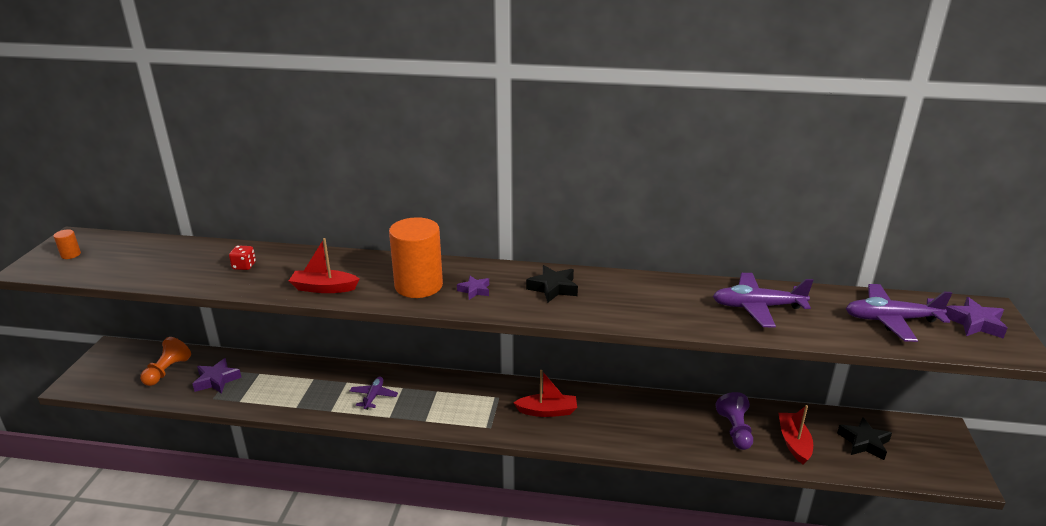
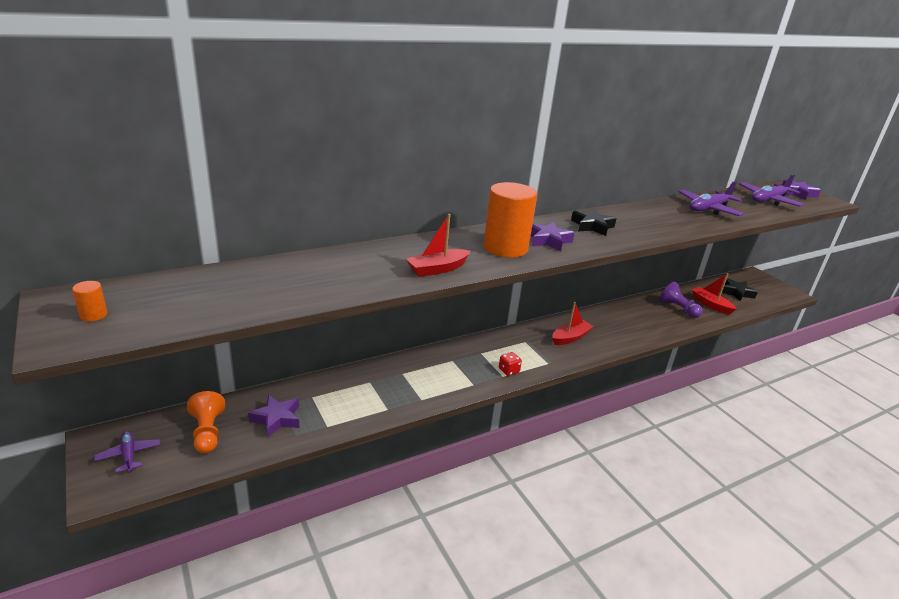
camera: 40 degrees left, 0 degrees up
(244, 266) = (330, 272): red dice -> red dice (508, 370)
(373, 396) = (440, 375): purple plane -> purple plane (129, 455)
(474, 290) = (548, 240): purple star -> purple star, size x1.54

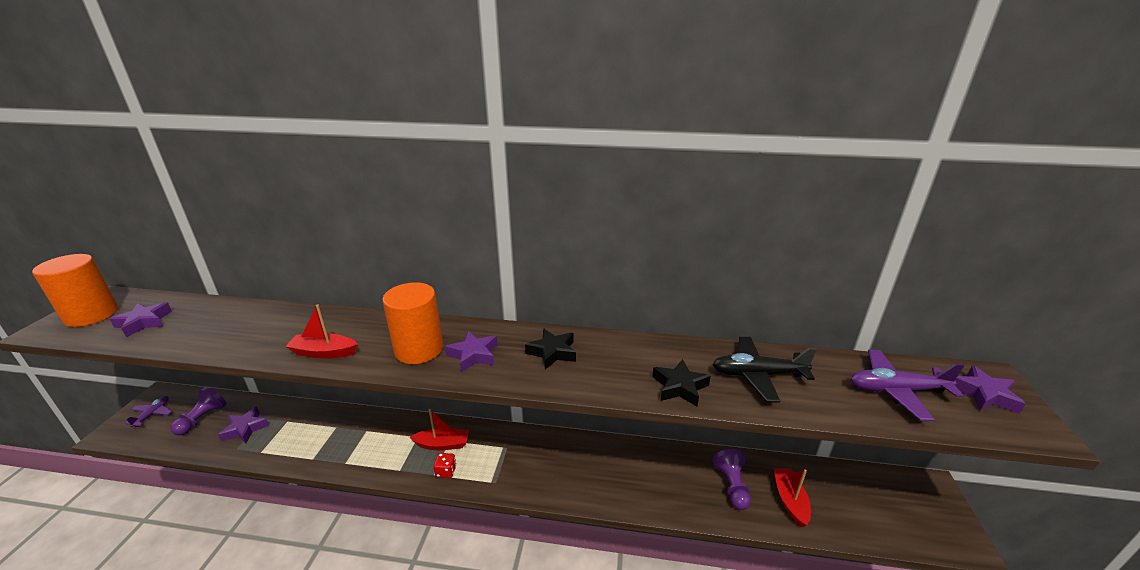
camera: 40 degrees right, 0 degrees up
(93, 315) = (92, 315): orange cylinder -> orange cylinder, size x2.50
(189, 301) = (144, 322): none -> purple star
(207, 432) = (202, 419): orange pawn -> purple pawn
(570, 338) = (551, 463): red boat -> red boat (442, 444)
(708, 209) = (758, 375): purple plane -> black plane
(736, 293) = (858, 500): black star -> black star (680, 387)

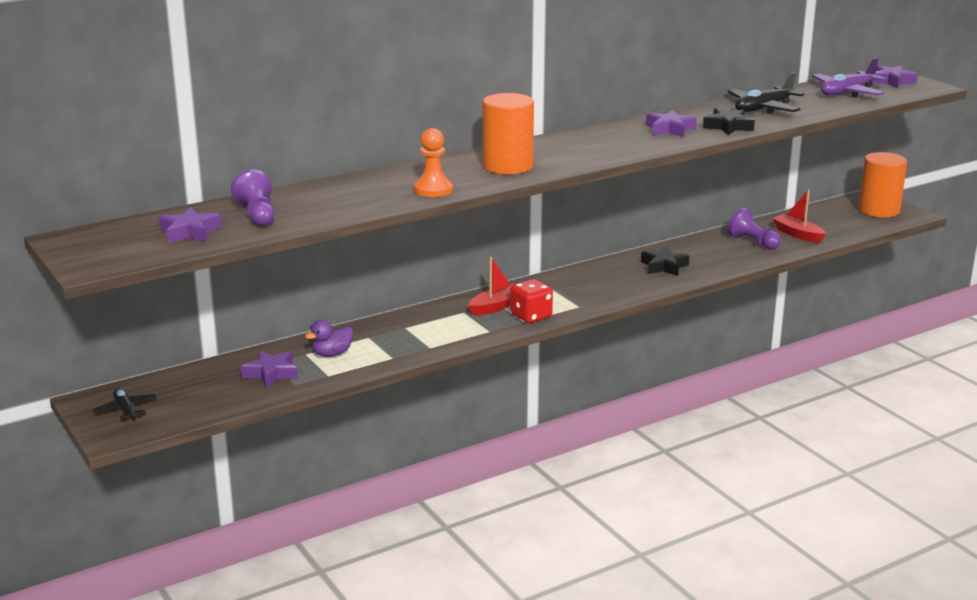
camera: 40 degrees left, 5 degrees down
(92, 315) = (106, 247): orange cylinder -> orange cylinder (879, 210)
(152, 414) = (126, 410): purple plane -> black plane
(202, 419) = (200, 388): purple pawn -> purple pawn (257, 215)
(296, 431) = (332, 354): none -> purple duck
(324, 352) = (433, 190): red boat -> orange pawn
(446, 471) = (531, 316): red dice -> red dice, size x1.64
(473, 355) = (558, 156): purple star -> purple star (670, 129)
(552, 352) = (612, 138): black star -> black star (664, 266)

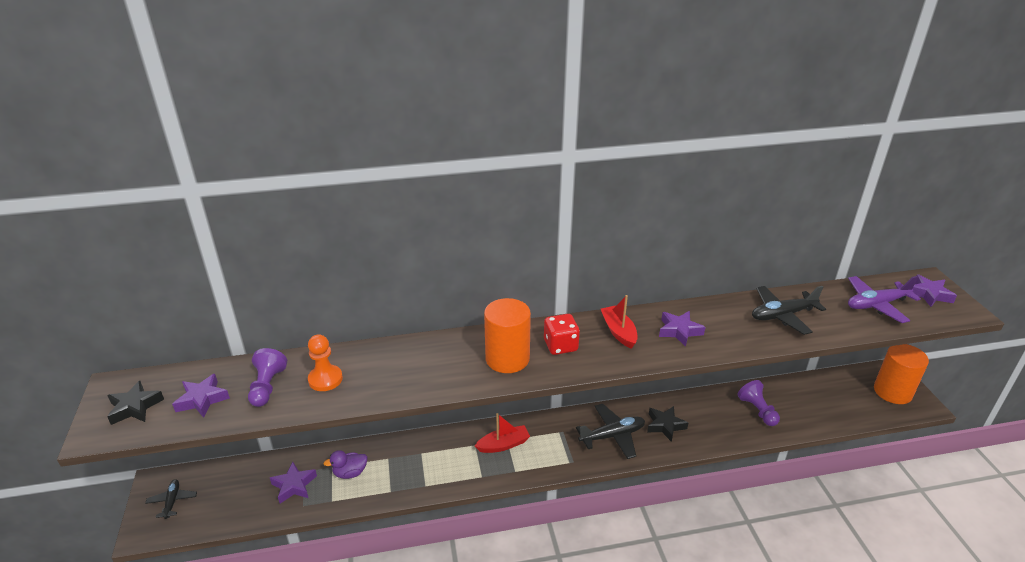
camera: 20 degrees right, 10 degrees up
(433, 190) = (424, 382): orange pawn -> orange pawn (325, 379)
(531, 316) = (524, 465): red dice -> red dice (560, 346)
(612, 282) = (612, 436): none -> black plane
(728, 127) = (735, 338): black star -> black star (135, 407)
(798, 234) = (802, 409): red boat -> red boat (618, 332)

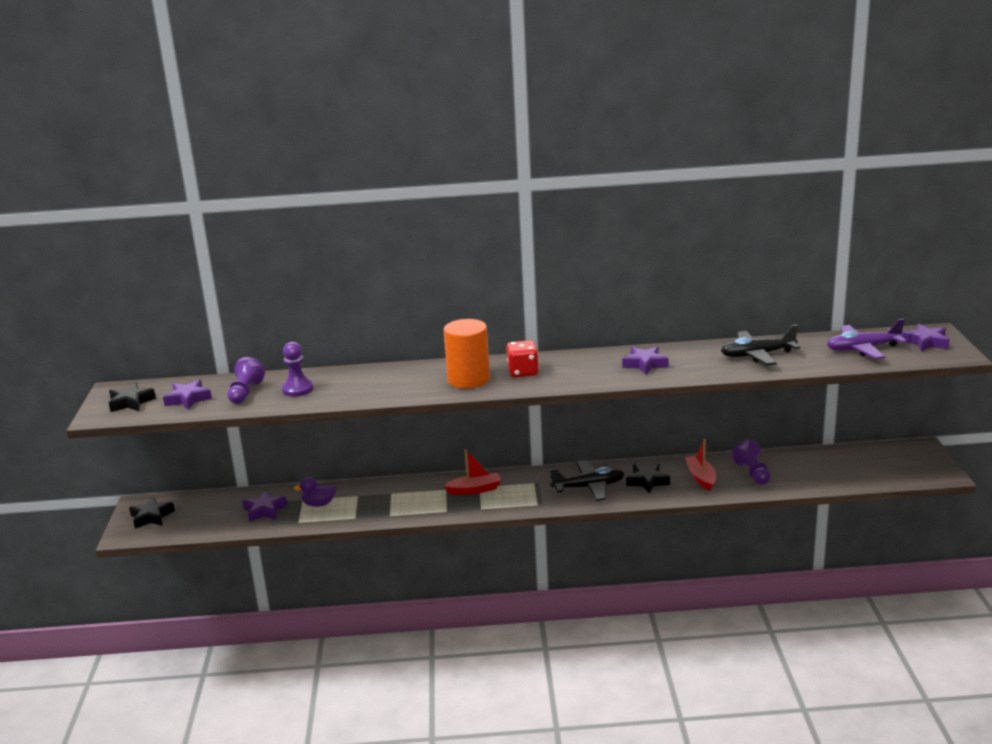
camera: 10 degrees right, 10 degrees down
(172, 501) = (151, 517): black plane -> black star
(325, 379) = (297, 389): orange pawn -> purple pawn
(618, 332) = (584, 364): red boat -> red boat (701, 478)
(892, 392) = (913, 463): orange cylinder -> none

